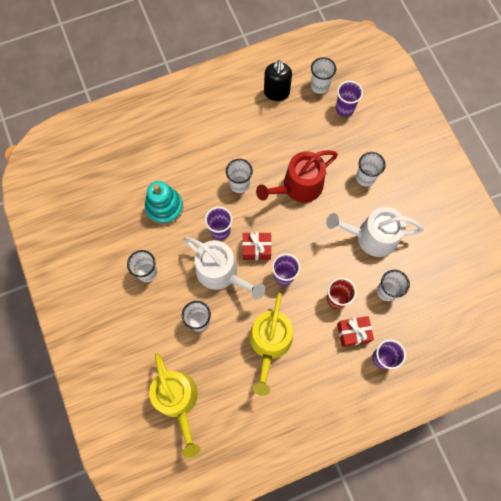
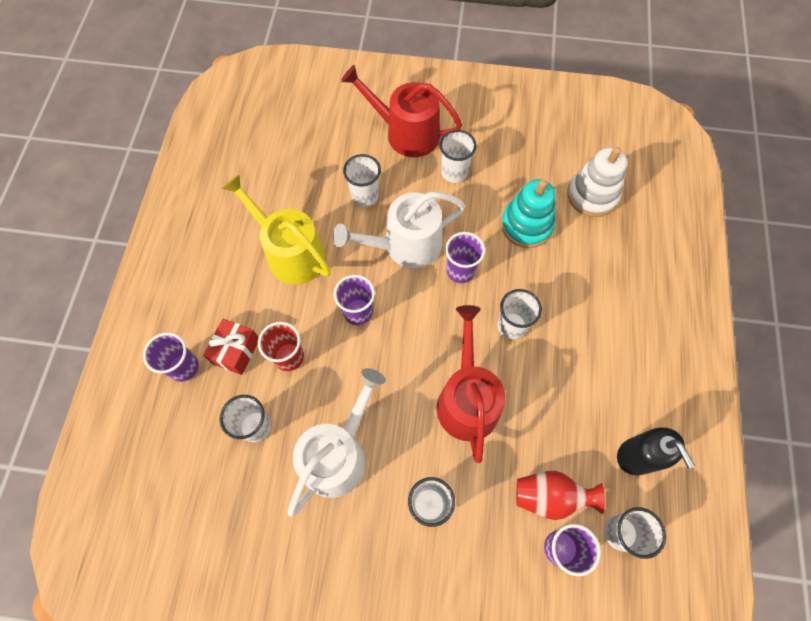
camera: 120 degrees right, 5 degrees down
(119, 178) = (592, 195): none -> white stacking toy
(130, 323) = (406, 133): none -> red watering can
(178, 400) = (296, 139): yellow watering can -> none
(256, 249) = (411, 299): red gift -> none
(276, 92) = (636, 456): black soap dispenser -> black soap dispenser turned 150 degrees counterclockwise
(323, 123) = (550, 496): none -> red vase

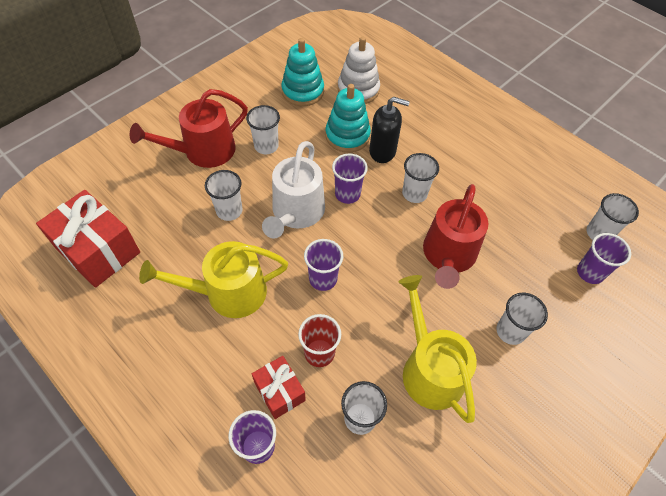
camera: 55 degrees left, 10 degrees down
(257, 141) = (98, 250): none -> red gift
(338, 454) = (429, 369): white watering can -> yellow watering can
(467, 399) = (448, 255): red watering can -> red watering can turned 105 degrees counterclockwise
(543, 153) = (303, 91): none -> turquoise stacking toy
(550, 496) = (551, 254): red vase -> none
(636, 456) = (554, 191): black soap dispenser -> black soap dispenser (382, 151)

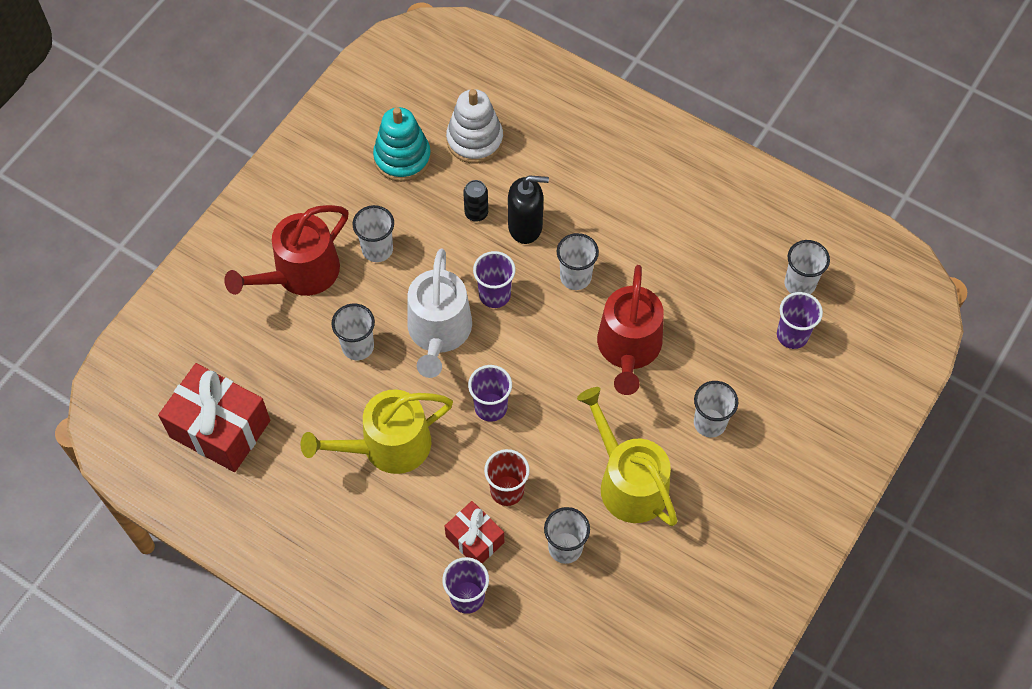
camera: 10 degrees left, 5 degrees up
(347, 136) = (476, 213): turquoise stacking toy -> black can

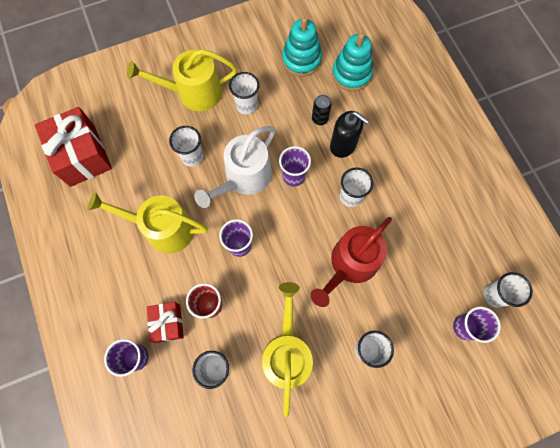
camera: 35 degrees right, 10 degrees up
(300, 273) = (194, 92): red watering can -> yellow watering can
(475, 140) = (351, 74): white stacking toy -> turquoise stacking toy

